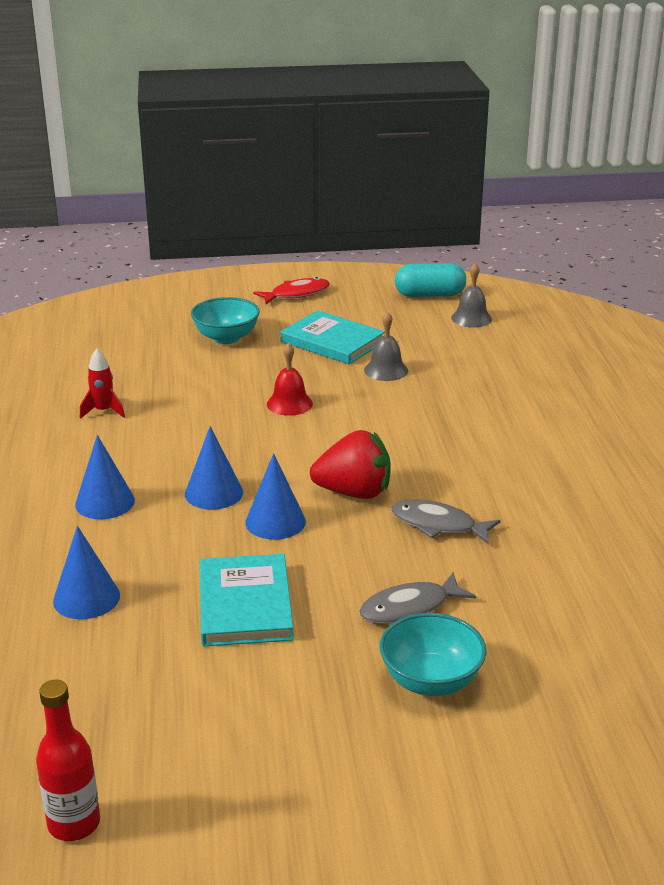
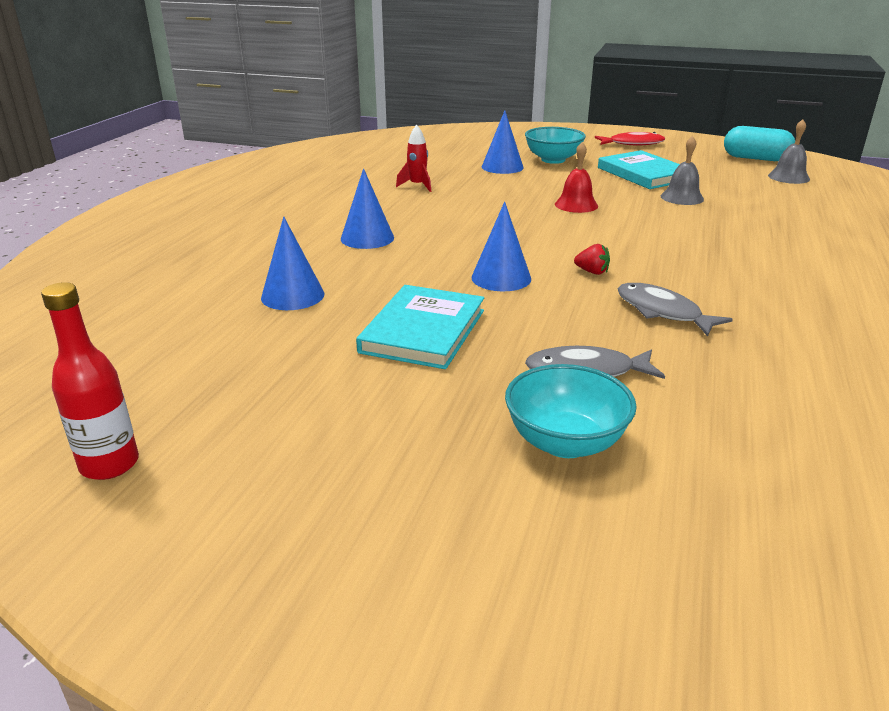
camera: 25 degrees right, 0 degrees up
(214, 493) = (462, 249): blue cone -> blue cone (502, 167)
(354, 492) = (592, 272): red strawberry -> red strawberry, size x0.44

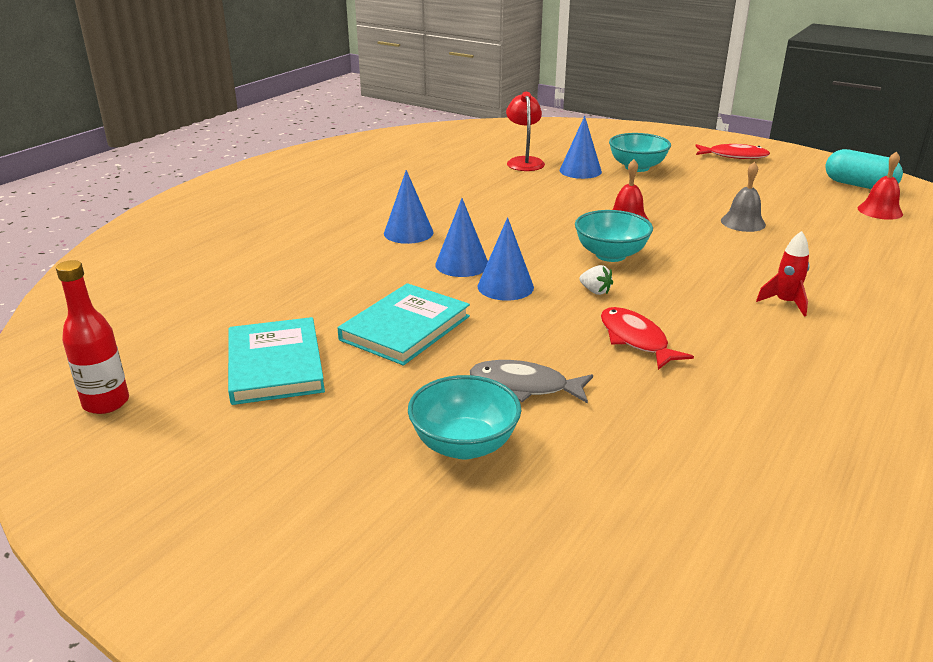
camera: 15 degrees right, 0 degrees up
(292, 295) = (314, 280): blue cone -> blue cone (462, 264)
(417, 186) = (485, 183): red rocket -> red rocket (785, 303)
(442, 163) = (524, 162): none -> red lamp
(583, 237) = (610, 255): none -> turquoise bowl
(592, 272) = (595, 291): red strawberry -> white strawberry
(644, 174) = (721, 192): turquoise book -> turquoise book (275, 365)
(662, 312) = (635, 339): grey fish -> red fish
(788, 177) = (880, 211): grey bell -> red bell

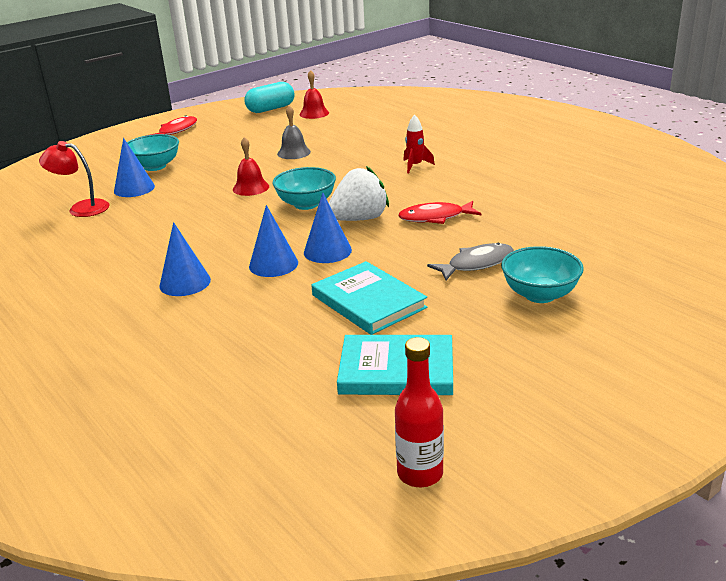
camera: 70 degrees left, 0 degrees up
(524, 386) = (476, 264): grey fish -> grey fish turned 150 degrees counterclockwise
(595, 291) = (359, 219): white strawberry -> white strawberry, size x2.28

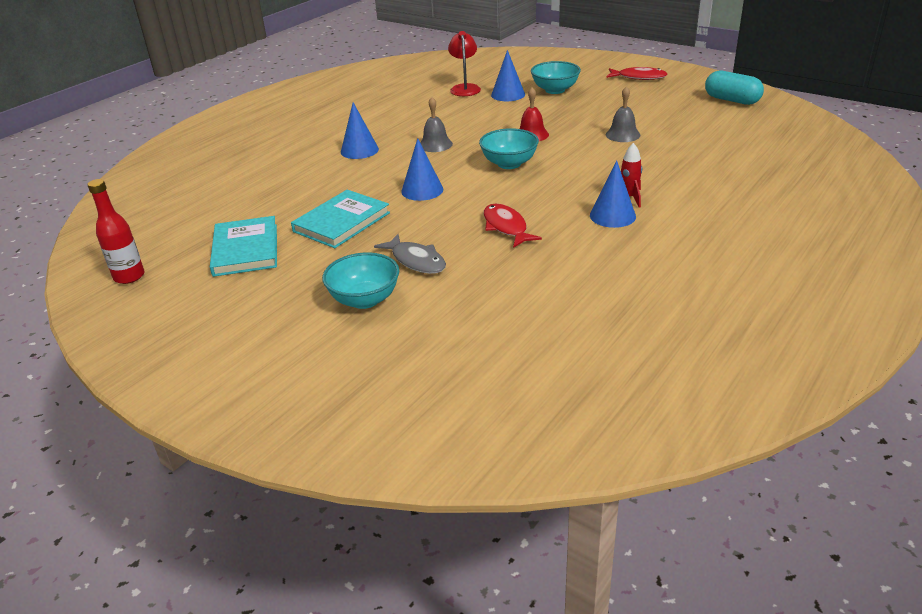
camera: 75 degrees right, 5 degrees up
(220, 236) = (435, 144): none -> grey bell
(273, 264) = (394, 174): blue cone -> blue cone (612, 216)
(314, 113) = (738, 122): red bell -> none
(359, 219) = (488, 192): white strawberry -> none

